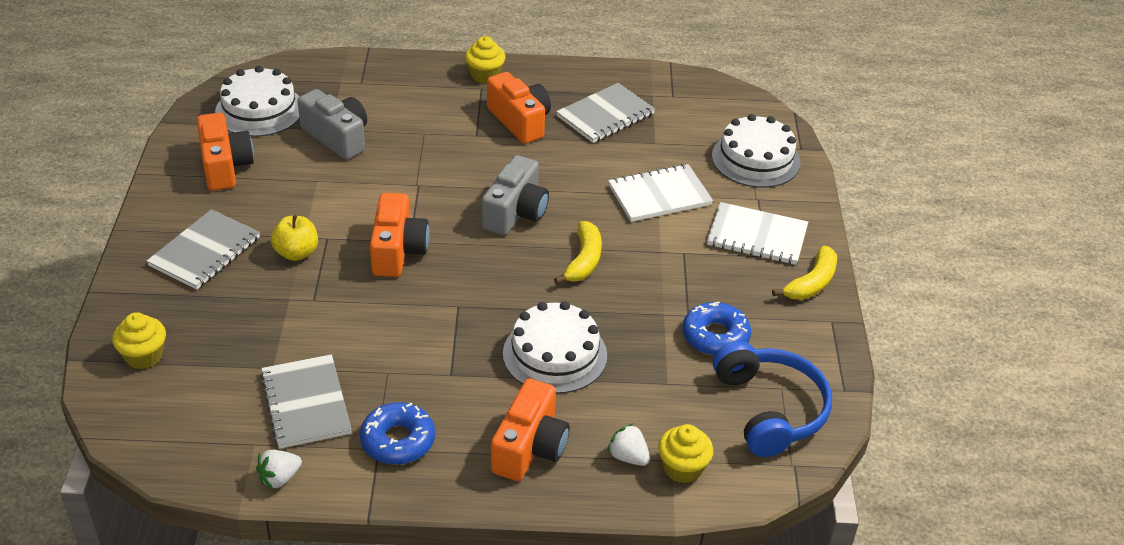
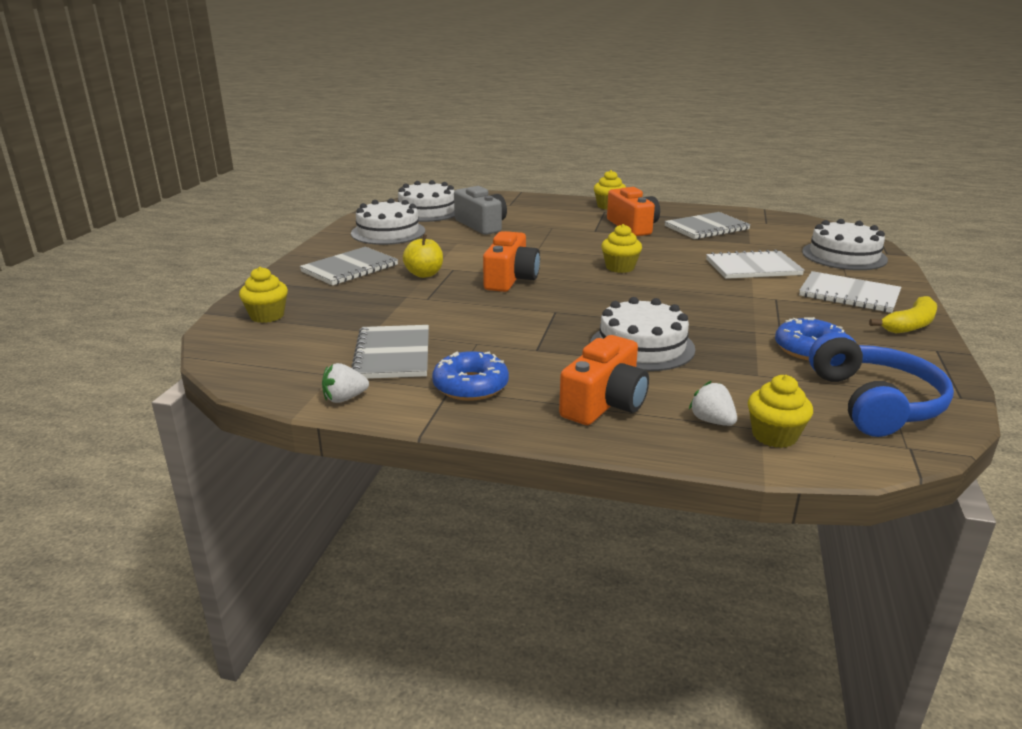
camera: 15 degrees right, 15 degrees down
(225, 166) = (388, 232): orange camera -> white cake
(515, 212) = (620, 267): grey camera -> yellow cupcake
(583, 260) = (678, 296): yellow banana -> none

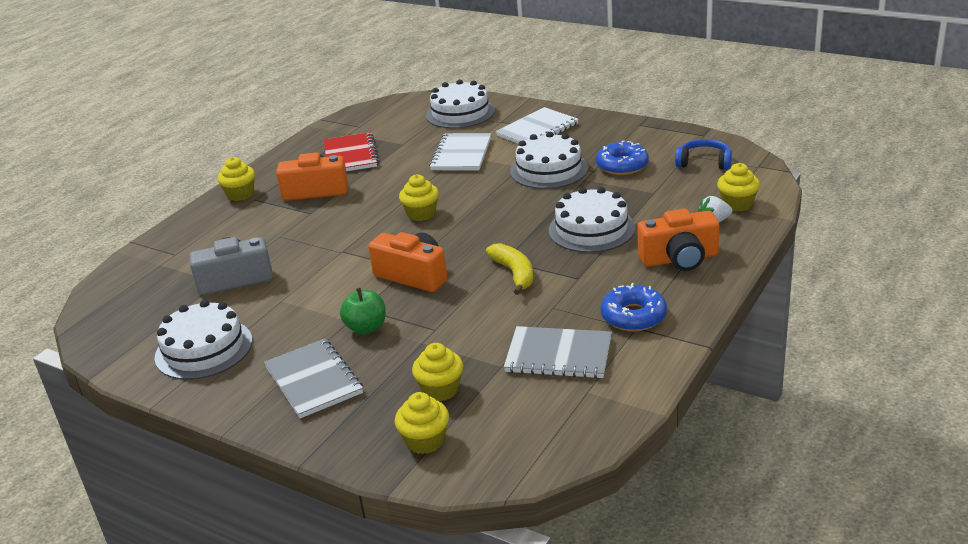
camera: 70 degrees left, 5 degrees up
(337, 312) = (440, 390): none -> yellow cupcake
(344, 398) = (637, 384): white strawberry -> none
(424, 274) = (366, 328): yellow apple -> green apple
(427, 211) = (145, 315): white cake -> white cake (549, 170)
(604, 403) = (679, 259): orange camera -> orange camera turned 120 degrees clockwise
(706, 228) = (350, 155): grey notebook -> red notebook
(875, 403) = (704, 162): blue headphones -> blue headphones, size x0.61
(910, 325) = (599, 122): yellow banana -> yellow banana (514, 273)

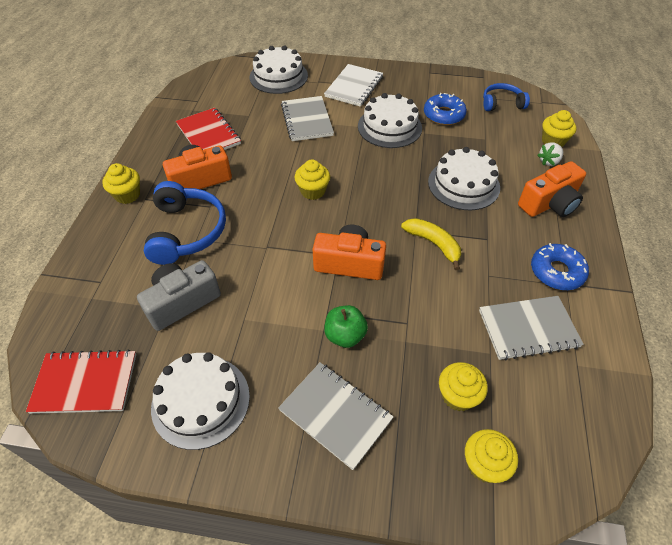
camera: 25 degrees left, 20 degrees up
(119, 320) = (85, 383): none -> red notebook
(275, 229) = (187, 231): none -> blue headphones
(461, 154) = (307, 120): white notebook -> grey notebook

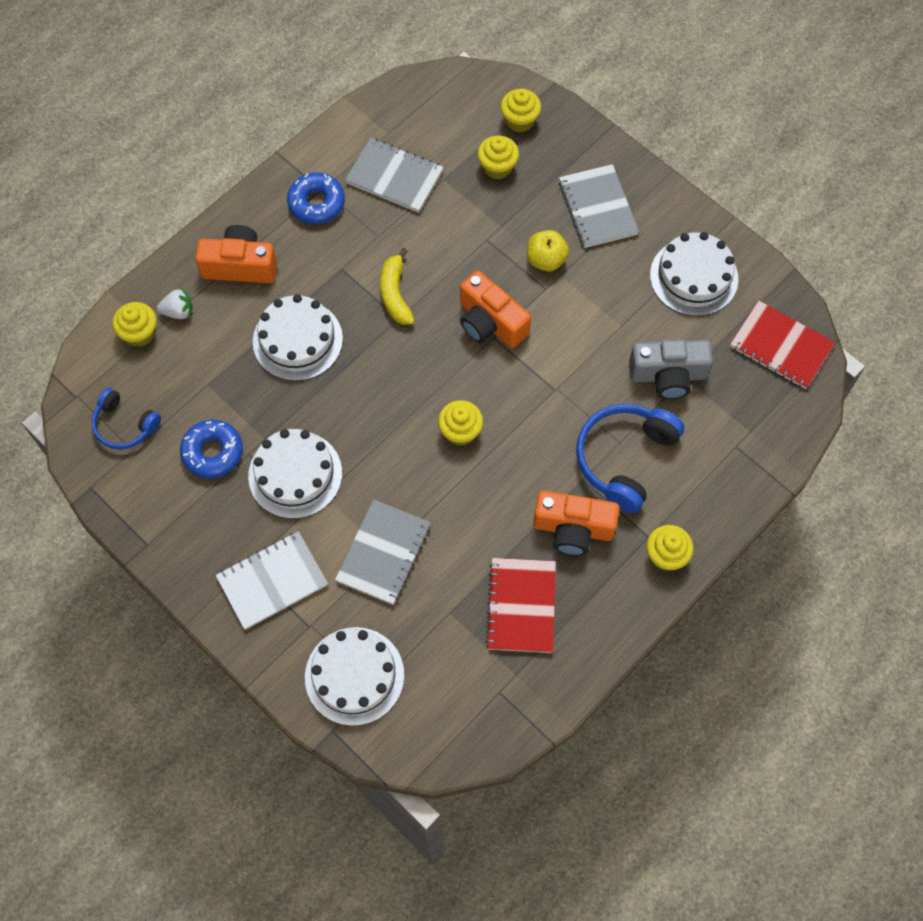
camera: 145 degrees left, 15 degrees up
(345, 335) = (546, 260): green apple -> yellow apple

